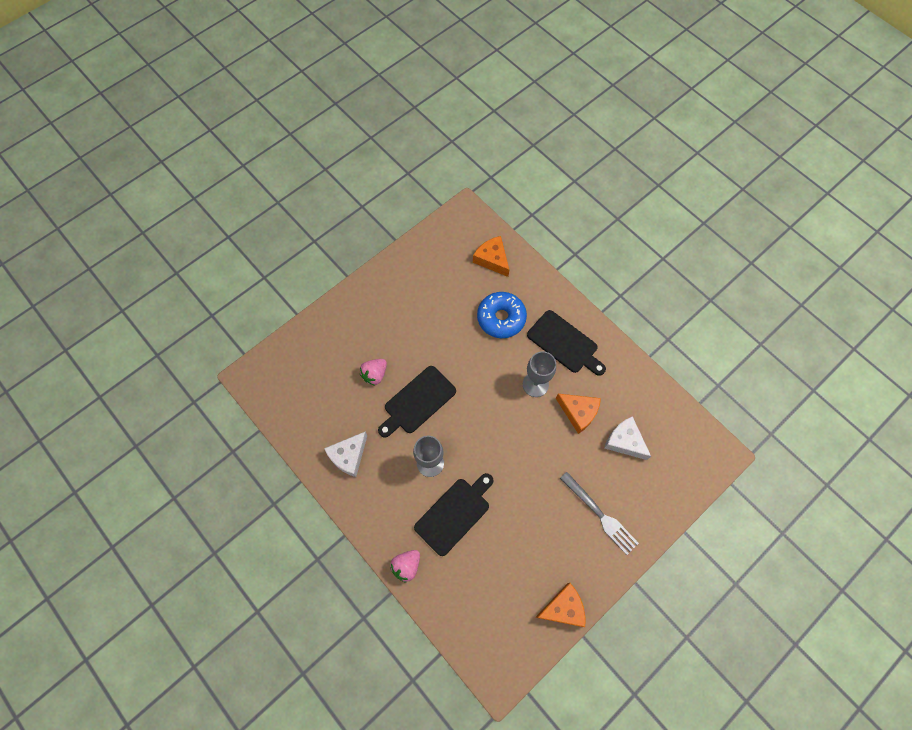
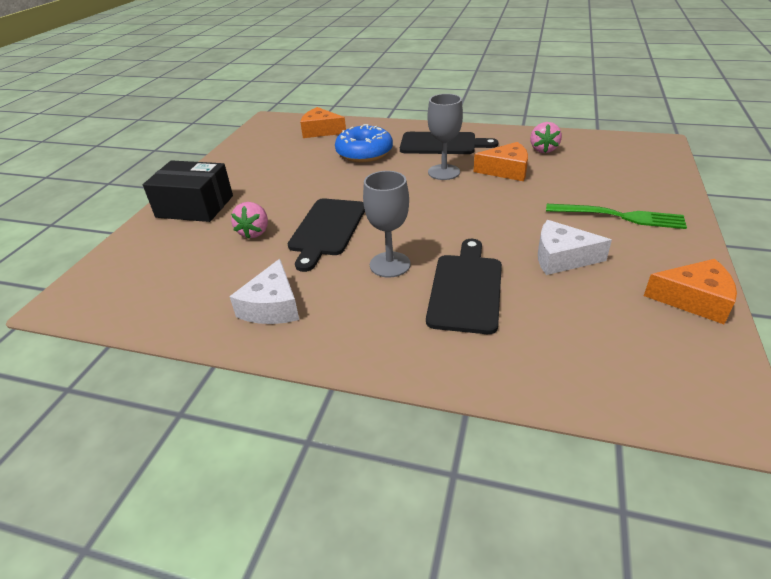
camera: 30 degrees left, 30 degrees down
(354, 317) = (195, 206): none -> black box
(406, 566) = (457, 368): pink strawberry -> pink strawberry (543, 149)
(563, 608) = (694, 299): orange cheese -> orange cheese turned 60 degrees clockwise
(600, 515) = (620, 216): grey fork -> green fork
(624, 441) = (571, 168): white cheese -> white cheese (561, 258)

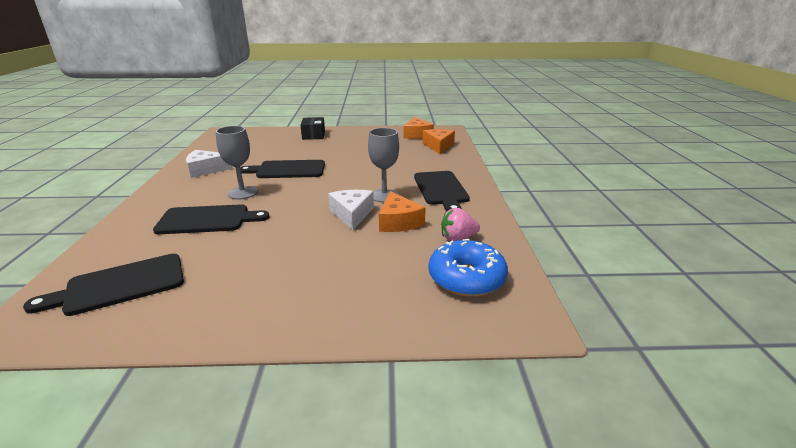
camera: 70 degrees right, 10 degrees down
(195, 206) = (313, 135): black box -> black box, size x0.67
(254, 232) = (284, 153): pink strawberry -> none
(364, 153) = (406, 164): blue donut -> blue donut (466, 278)
(561, 258) = (242, 255): white cheese -> white cheese (352, 214)
(620, 216) = (316, 286): green fork -> none
(624, 341) = (120, 285): none -> black cutting board
(694, 299) = (160, 326): orange cheese -> orange cheese (417, 135)

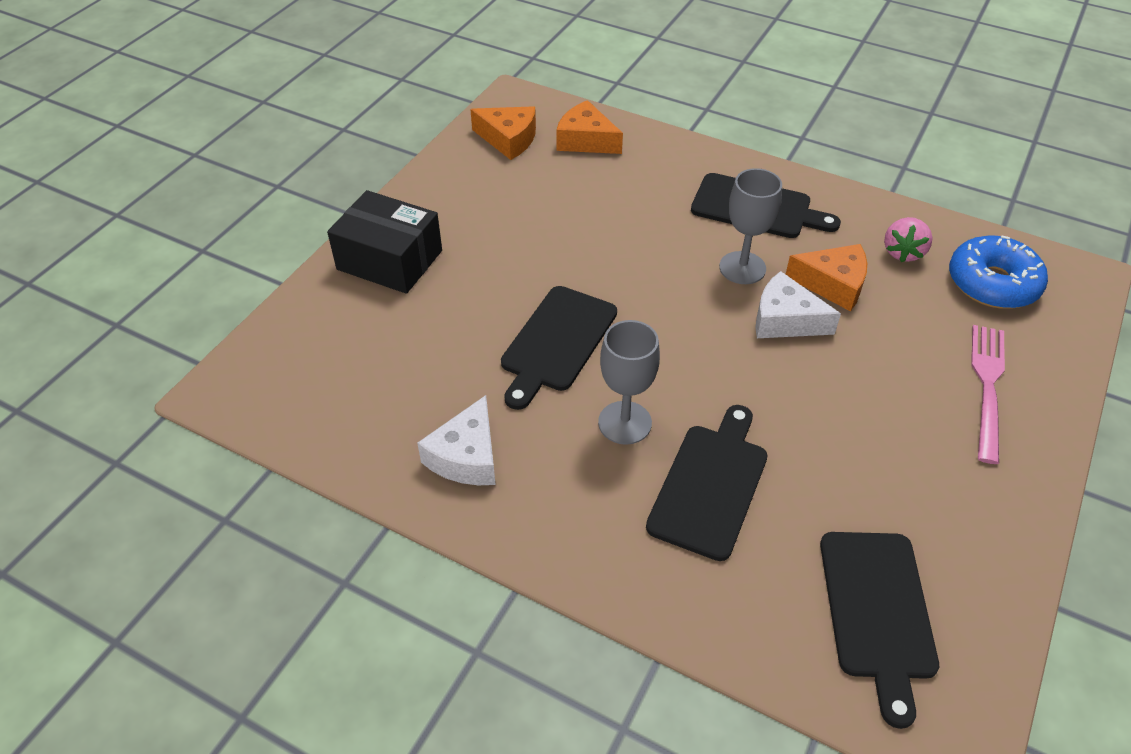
camera: 60 degrees left, 20 degrees up
(313, 135) = (389, 260): black box -> black box, size x1.50
(349, 293) = (987, 385): none -> pink fork

